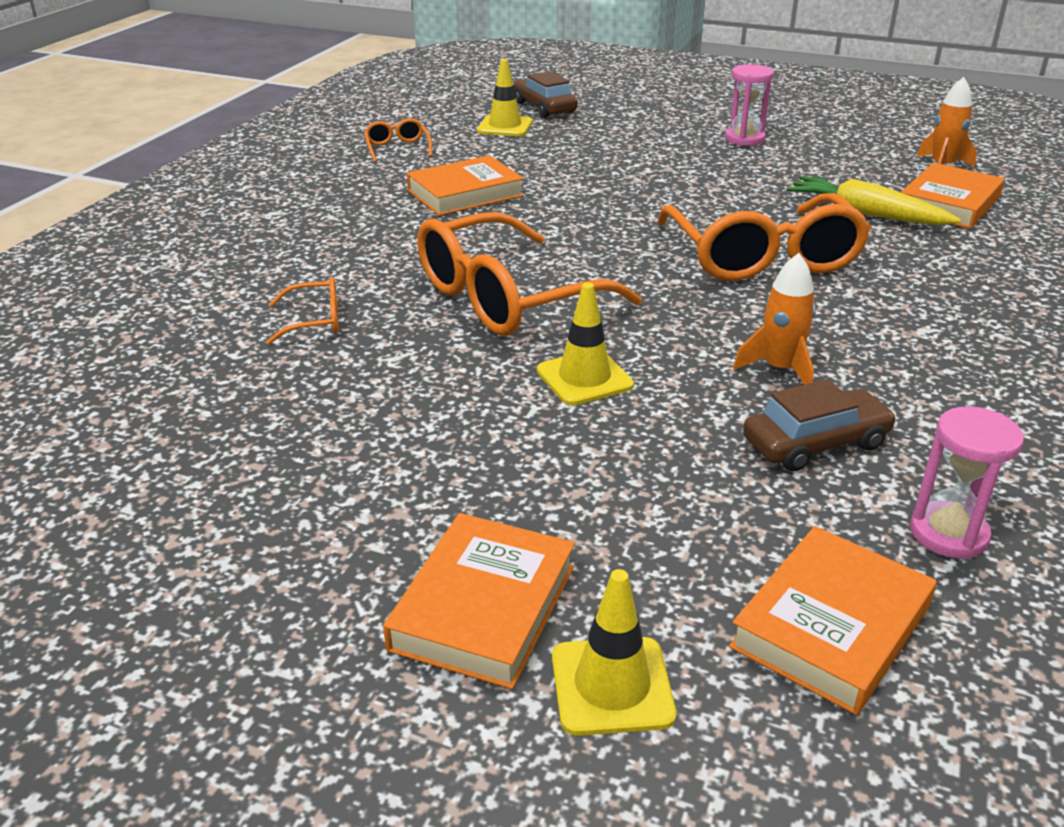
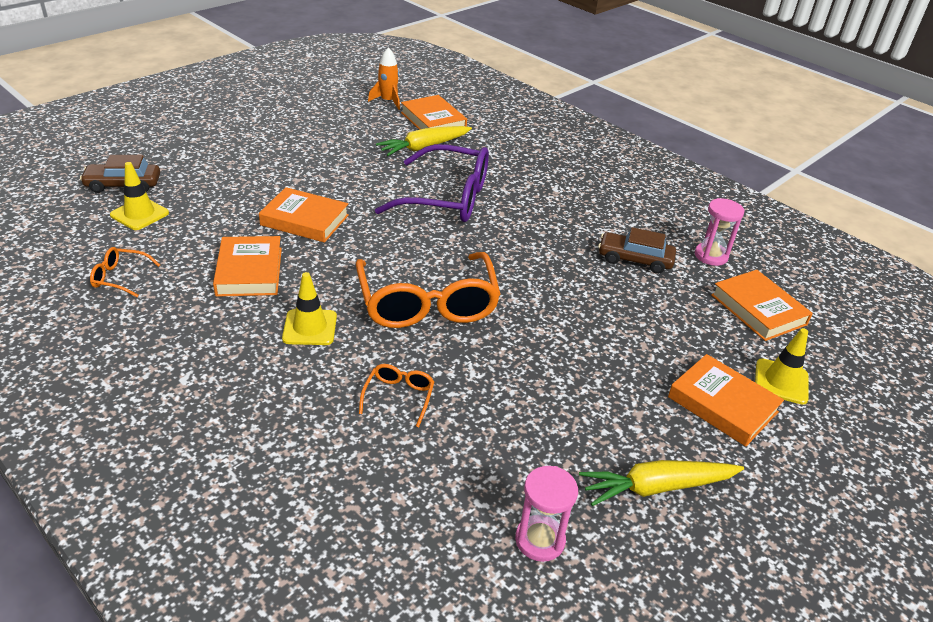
camera: 70 degrees left, 5 degrees up
(241, 557) = (657, 487): none -> yellow carrot
(584, 378) = (540, 306): yellow traffic cone -> yellow traffic cone (310, 327)
(592, 193) = (305, 220): none -> orange book
(744, 139) = (281, 137): pink hourglass -> pink hourglass (540, 540)
(763, 257) = (448, 198): orange glasses -> purple glasses
(779, 369) = (567, 242): orange rocket -> none
(815, 443) = (634, 259): brown car -> brown car turned 75 degrees counterclockwise

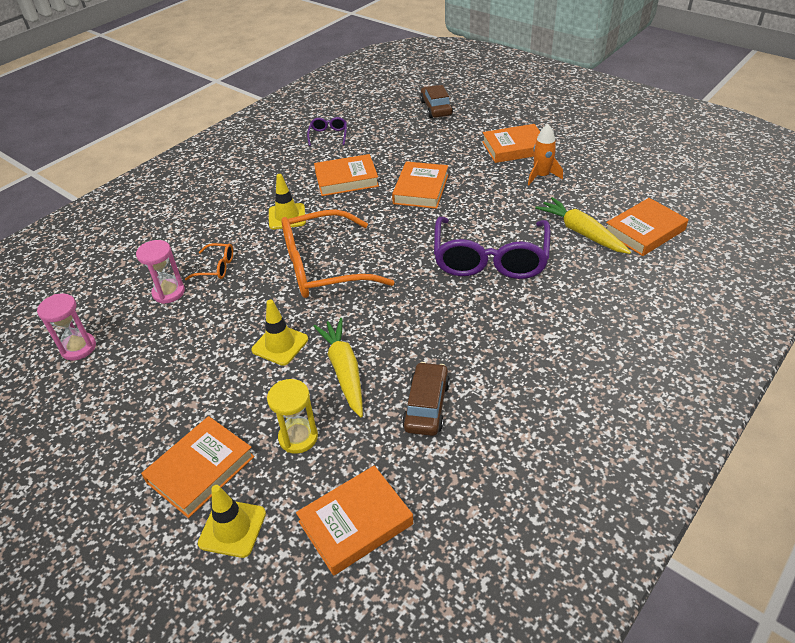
camera: 90 degrees right, 5 degrees up
(120, 277) = (328, 135): orange glasses -> purple glasses
(139, 214) = (402, 123): yellow traffic cone -> yellow traffic cone (280, 345)
(258, 152) = (514, 148): none -> orange book
(388, 101) = (665, 196): orange rocket -> orange rocket (541, 176)
(657, 487) = (111, 414): yellow carrot -> yellow carrot (344, 371)
(676, 336) = (298, 437): none -> yellow hourglass
(711, 256) = (456, 482): pink hourglass -> pink hourglass (168, 292)

